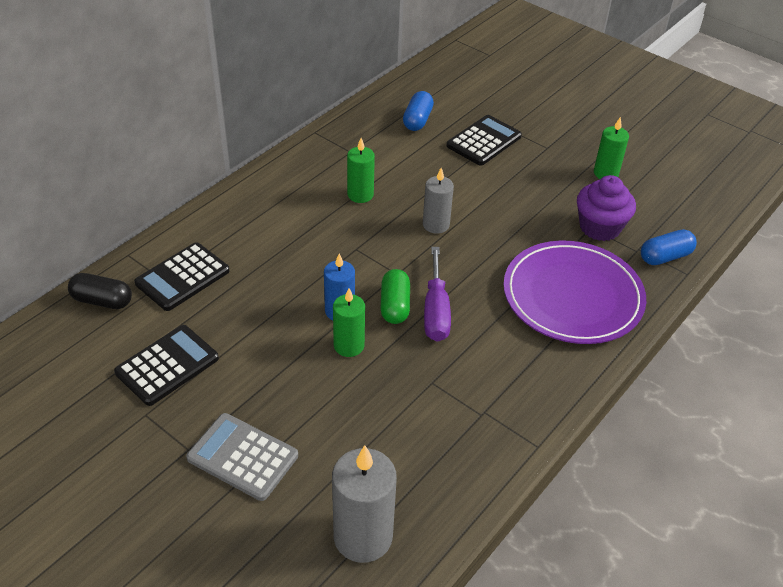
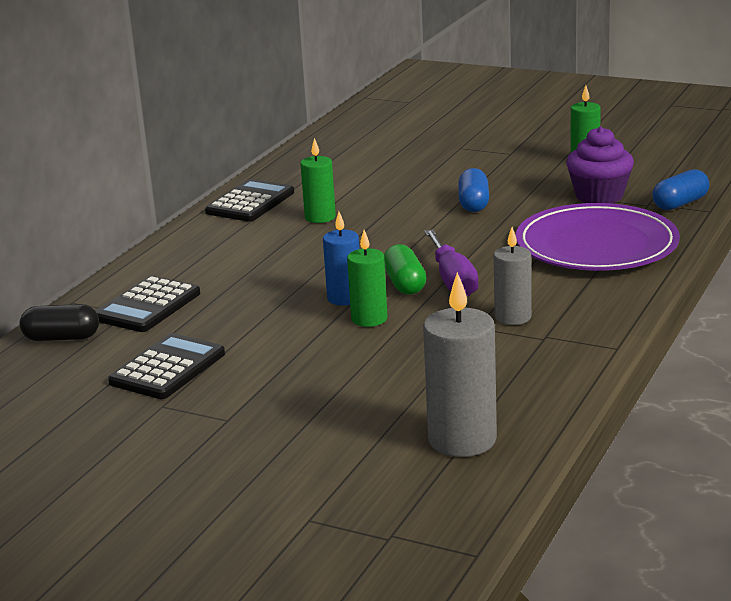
camera: 10 degrees left, 20 degrees down
(243, 457) = (294, 413): grey calculator -> none
(417, 120) = (355, 157): blue capsule -> blue capsule (474, 203)
(436, 225) = (418, 223): grey candle -> grey candle (513, 317)
(484, 141) = (438, 160): black calculator -> black calculator (250, 202)

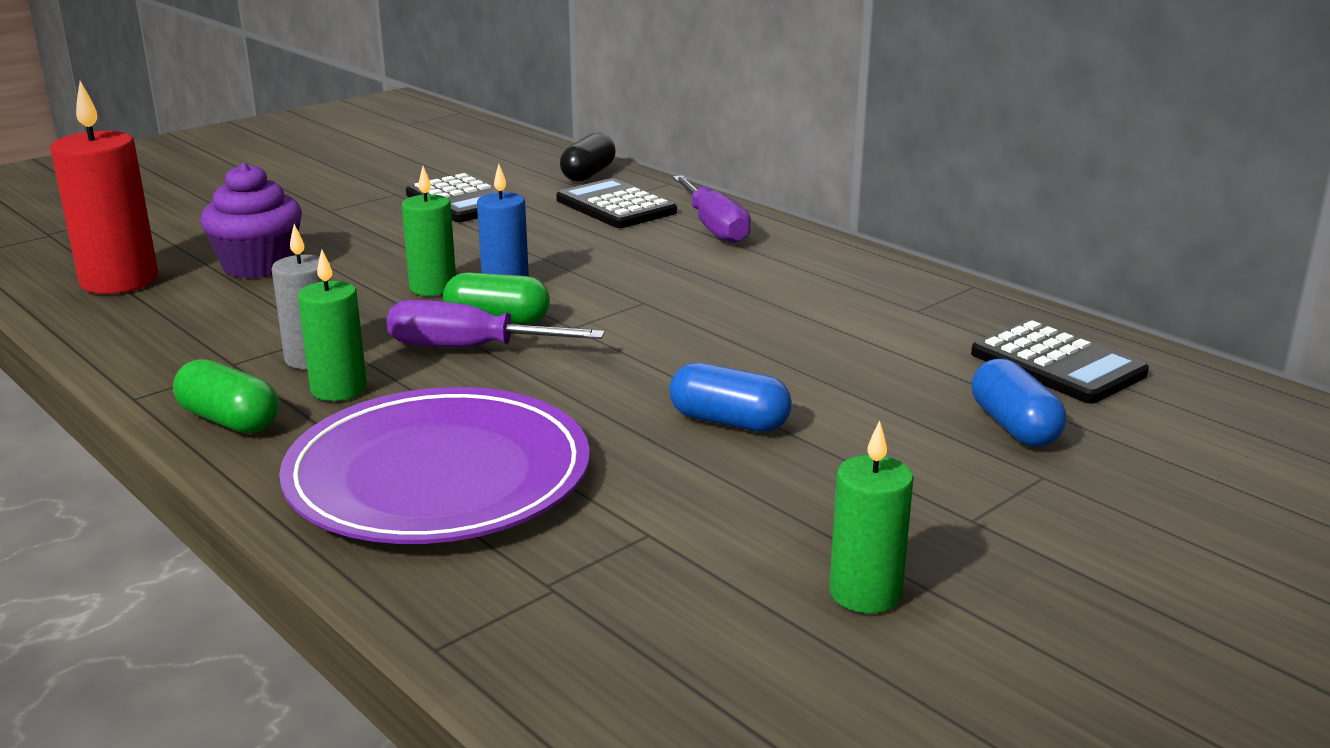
camera: 110 degrees right, 0 degrees up
(179, 264) = (714, 227): none -> purple screwdriver
(250, 202) = (887, 281): black calculator -> black calculator (1057, 364)
(320, 217) = (785, 311): green candle -> green candle (339, 389)
(462, 440) = (119, 281): grey candle -> red candle
(599, 196) = (645, 545): purple cupcake -> purple cupcake (258, 266)
(608, 310) = (229, 420): none -> green capsule
(680, 203) = (508, 624): blue capsule -> blue capsule (1014, 426)

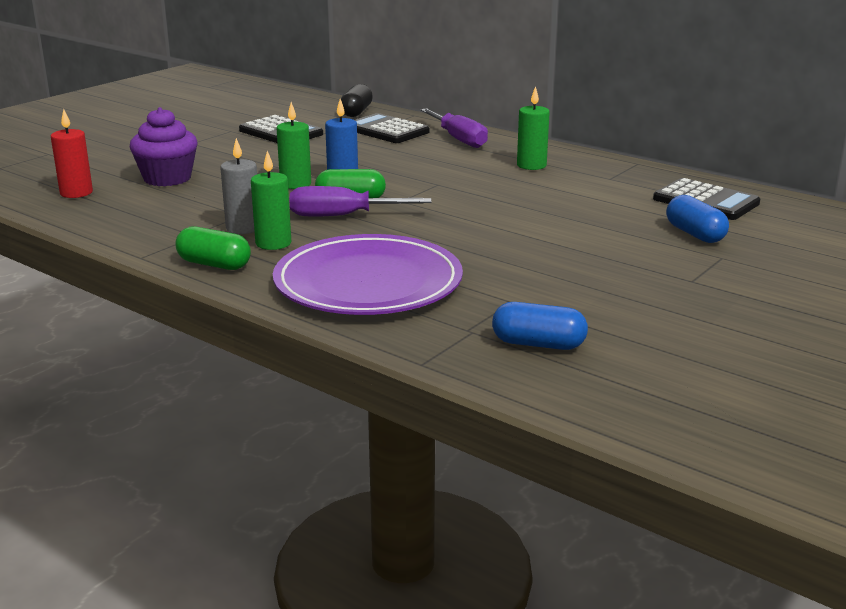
camera: 10 degrees left, 0 degrees up
(119, 281) = (76, 193): red candle -> red candle, size x0.62
(729, 422) = (528, 243): blue capsule -> blue capsule (538, 344)
(865, 593) = (649, 318): green candle -> green candle (531, 165)

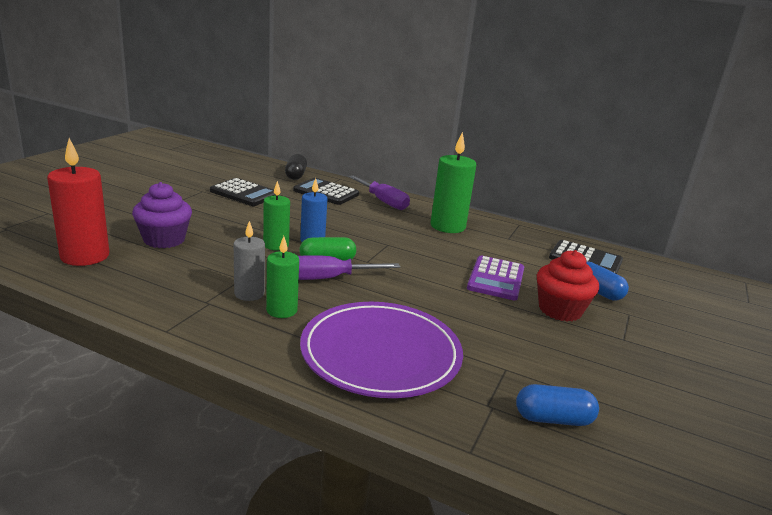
camera: 15 degrees left, 0 degrees up
(76, 193) = (85, 256): red candle -> red candle, size x1.61
(214, 264) = (238, 337): green capsule -> none
(531, 165) = (447, 226): green candle -> green candle, size x1.61
(560, 219) = (496, 279): none -> purple calculator
(625, 251) = (560, 310): none -> red cupcake

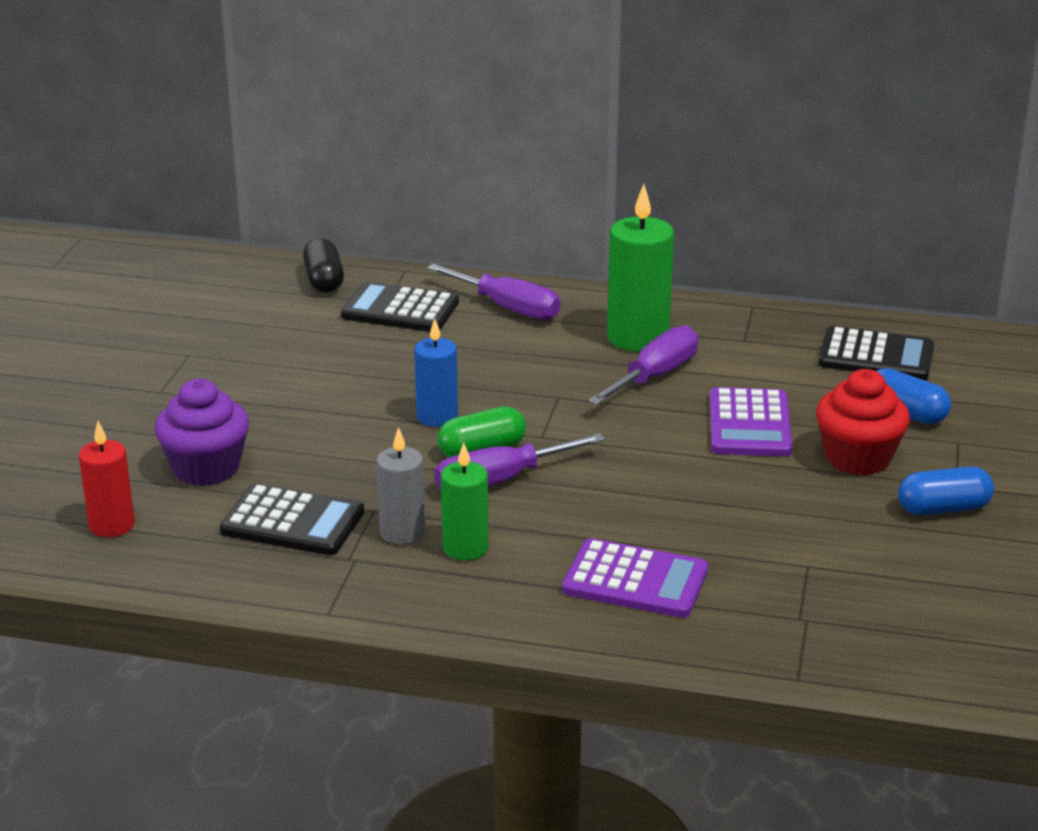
camera: 10 degrees left, 5 degrees up
(85, 256) = (112, 525): red candle -> red candle, size x0.62
(244, 193) = (263, 344): black calculator -> black calculator (292, 522)
(276, 245) = (385, 438): green candle -> none
(381, 353) = (635, 580): purple plate -> purple calculator
(449, 245) = (655, 376): none -> purple screwdriver
(553, 419) = (886, 618): blue capsule -> blue capsule (943, 509)

